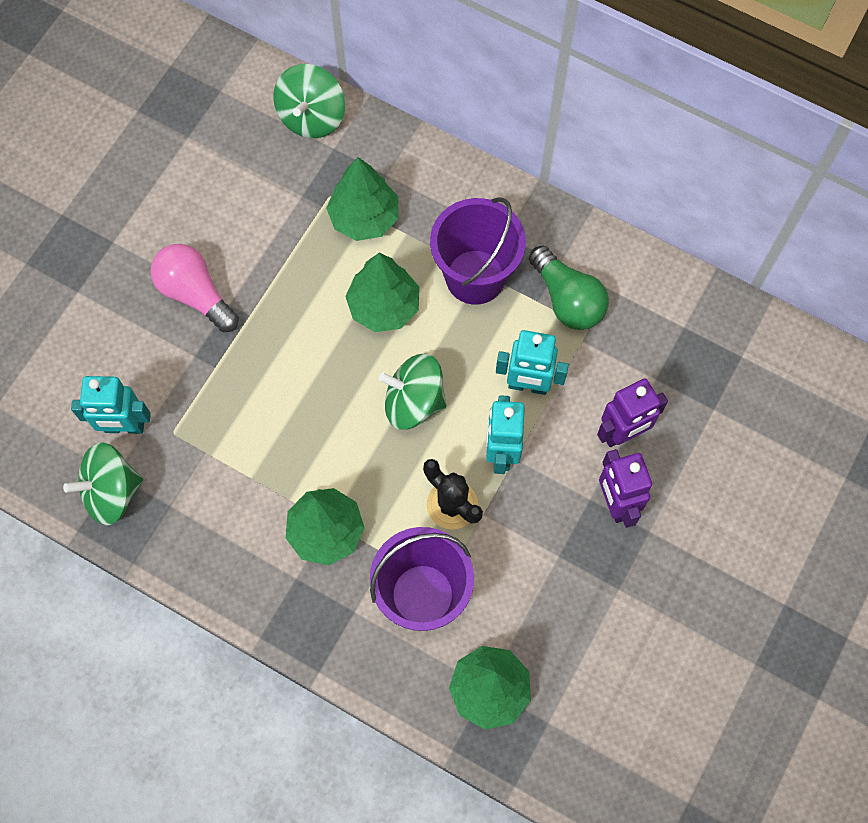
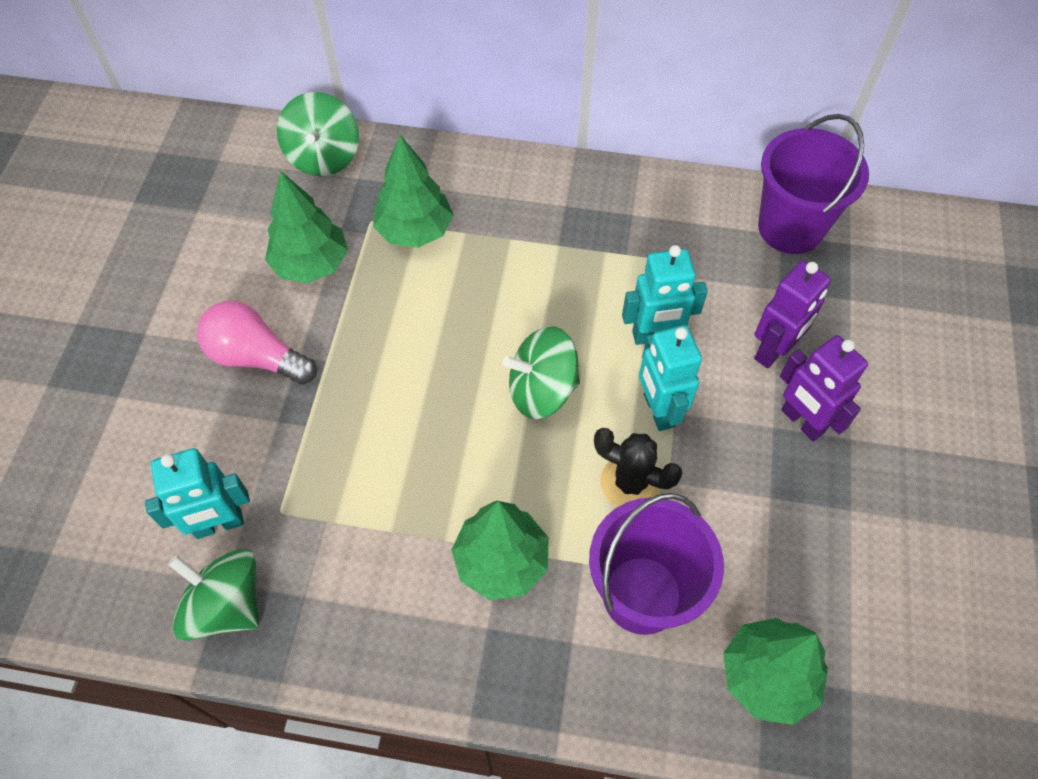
camera: 20 degrees left, 10 degrees down
(111, 492) = (226, 605): green spinning top -> green spinning top turned 75 degrees clockwise
(384, 307) = (470, 307): green tree -> green tree (311, 264)
(475, 277) = (553, 251): purple bucket -> purple bucket (790, 228)
(567, 299) = (655, 243): green light bulb -> none

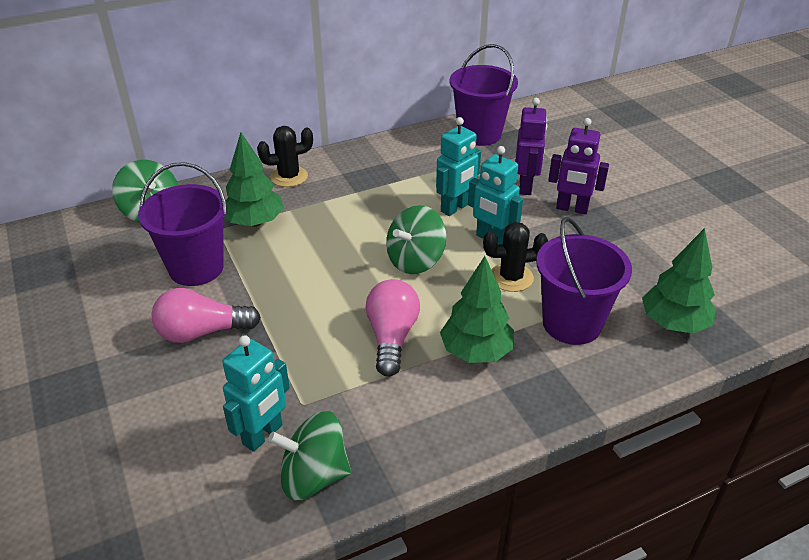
camera: 35 degrees left, 20 degrees down
(311, 264) = (196, 268): green tree -> purple bucket
(430, 483) = (391, 337): none -> pink light bulb
(502, 179) = (289, 177): none -> black cactus

